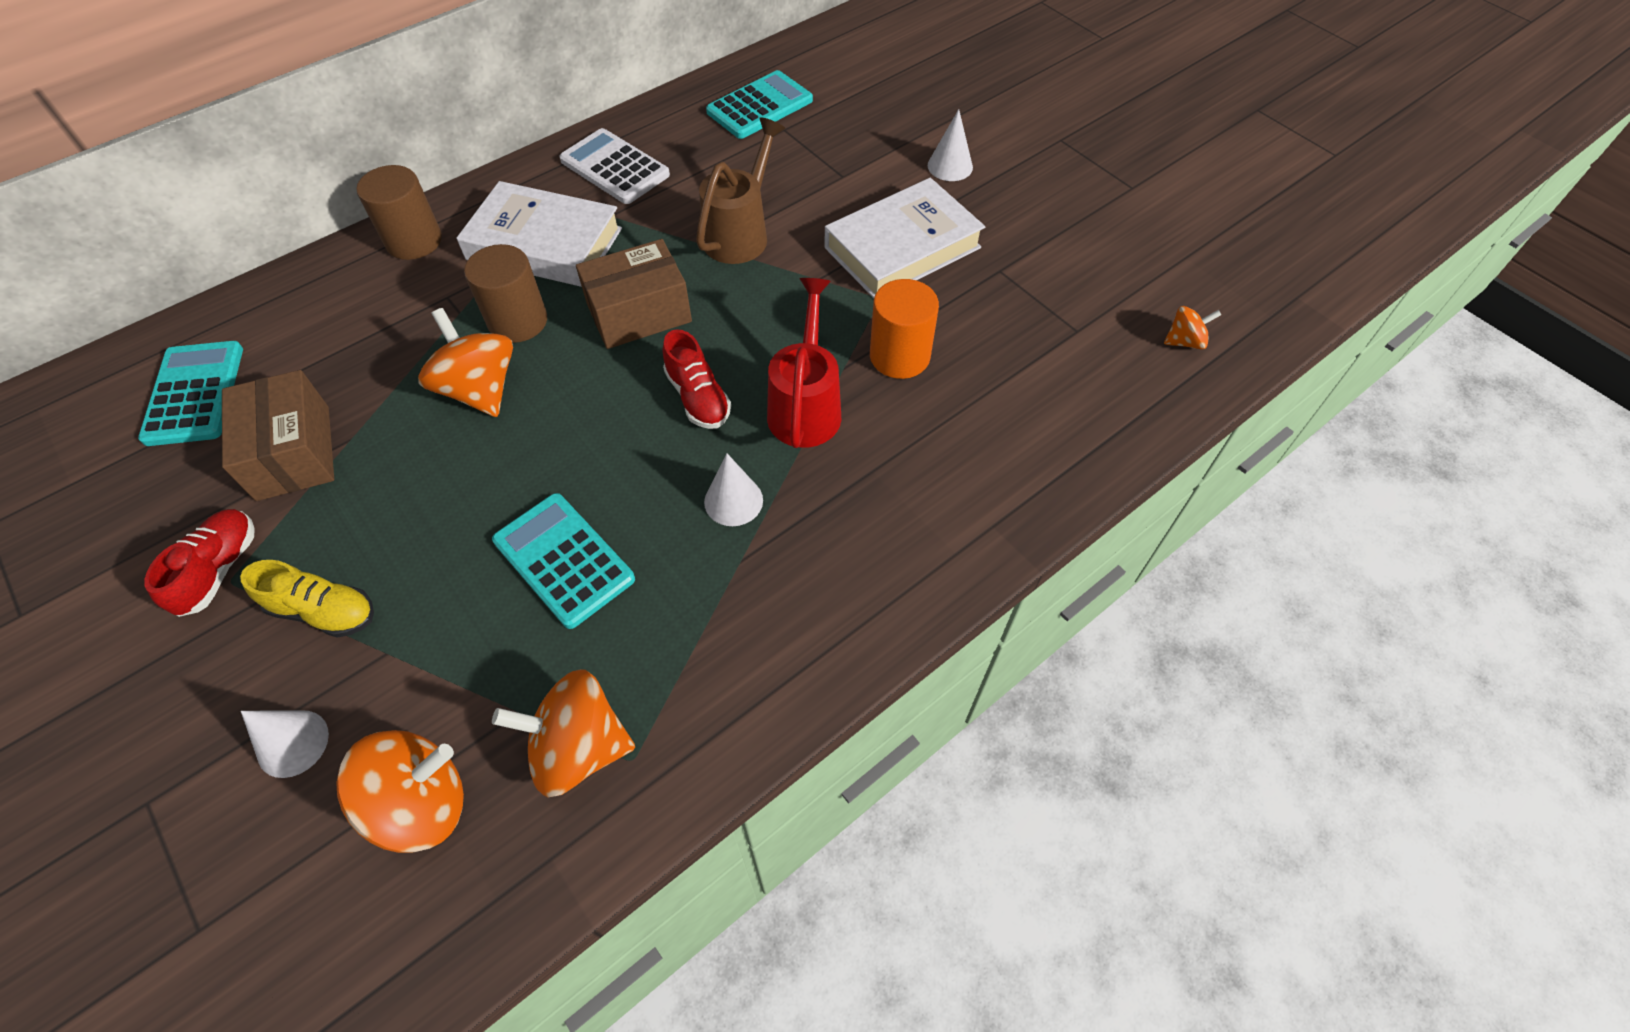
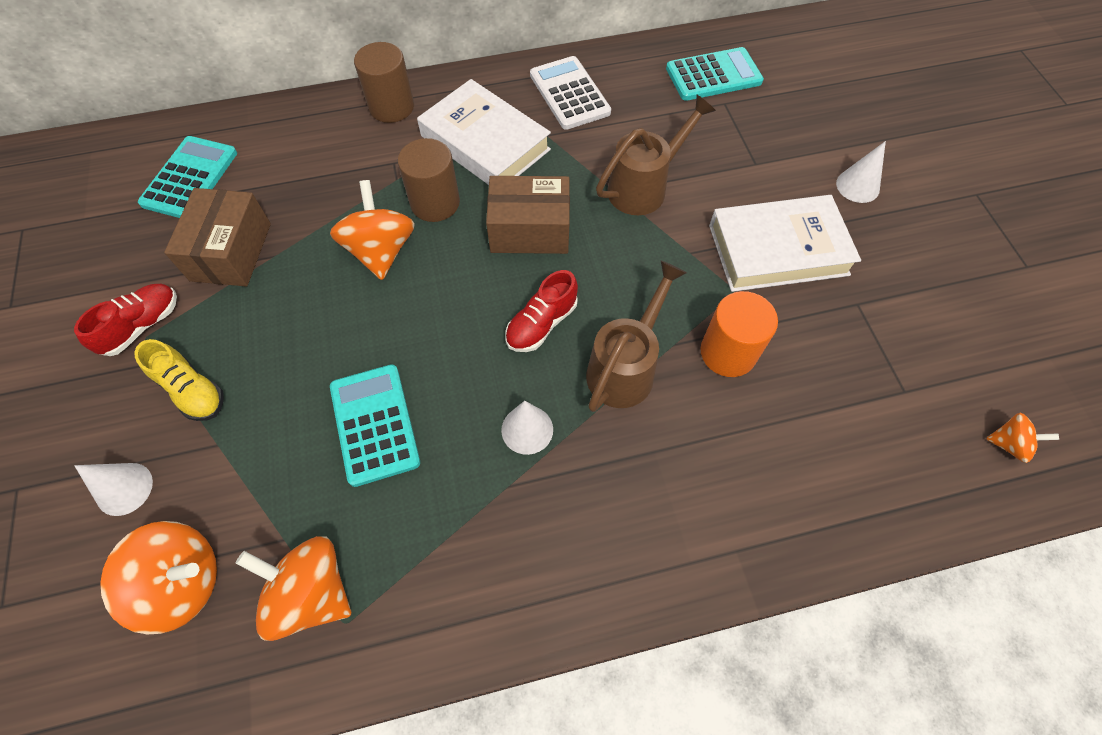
camera: 25 degrees right, 5 degrees up
(698, 397) = (541, 324): red shoe -> red shoe turned 45 degrees clockwise
(805, 406) = (625, 368): red watering can -> brown watering can

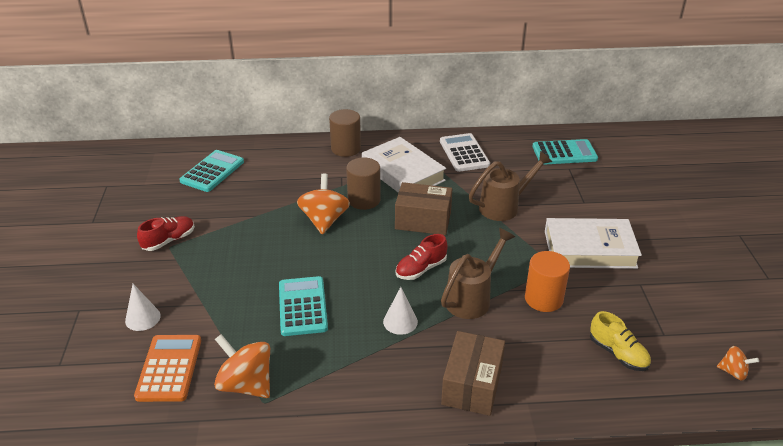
camera: 10 degrees right, 25 degrees down
(183, 582) = (169, 368): orange spinning top -> orange calculator
(192, 390) = (193, 276): yellow shoe -> yellow shoe (618, 353)
(231, 252) = (230, 210): brown box -> brown box (472, 385)
(857, 186) = (653, 221): white cone -> none

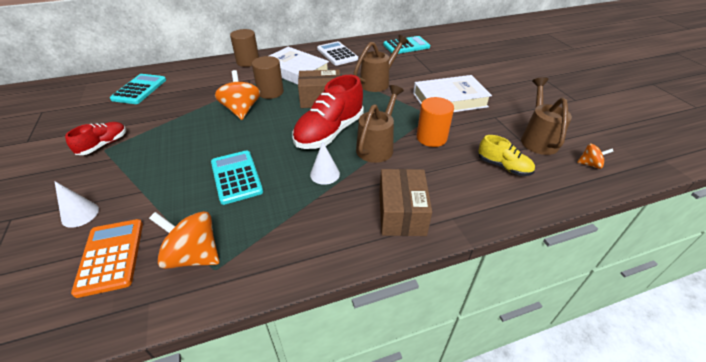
camera: 15 degrees left, 5 degrees up
(421, 269) = (329, 132): red shoe -> red shoe, size x1.84
(682, 326) = (538, 139): none -> brown watering can

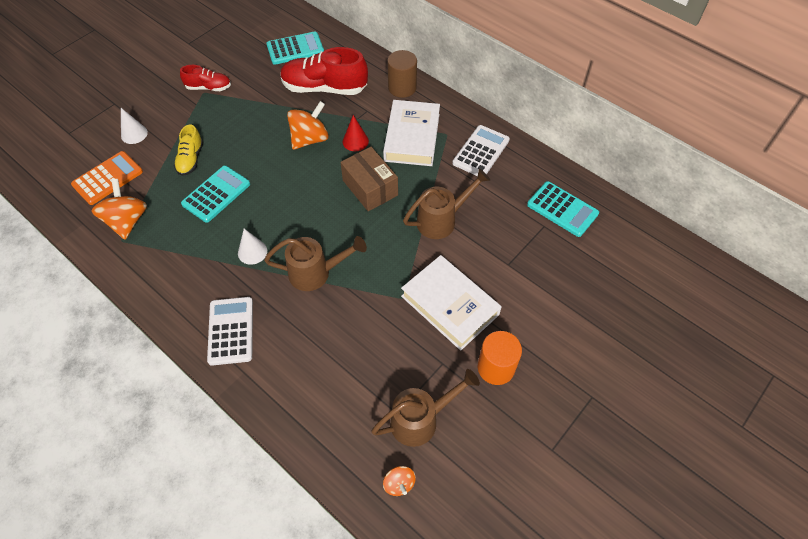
camera: 60 degrees right, 15 degrees up
(270, 92) = (355, 141): brown cylinder -> red cone
(329, 132) = (316, 224): red shoe -> red shoe (324, 88)
(378, 82) = (441, 220): brown watering can -> brown watering can turned 45 degrees counterclockwise
(401, 213) = (231, 331): brown box -> white calculator
(431, 138) = (359, 314): orange cylinder -> orange cylinder (496, 367)
(503, 166) = (345, 395): yellow shoe -> yellow shoe (191, 159)

